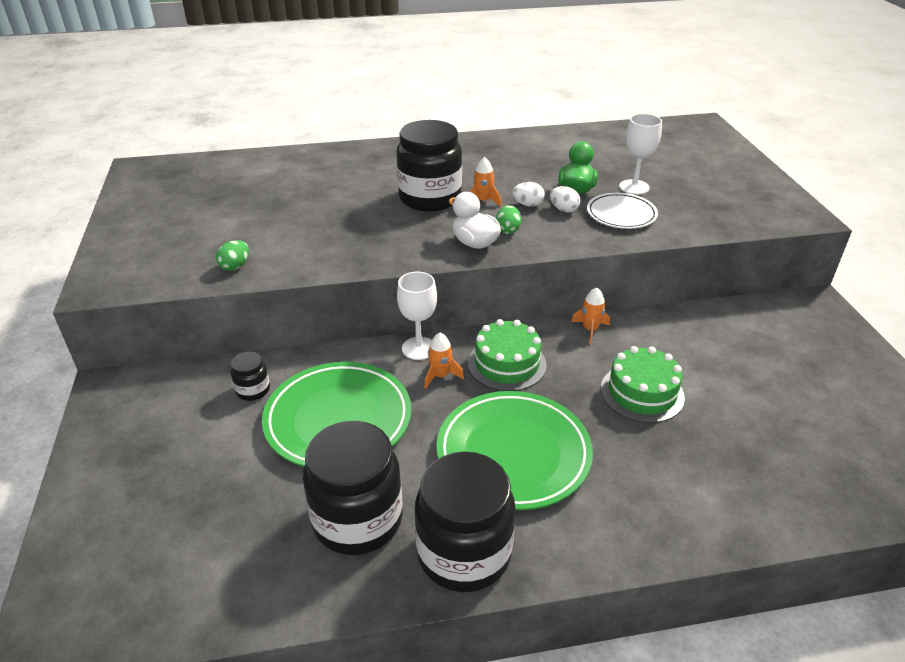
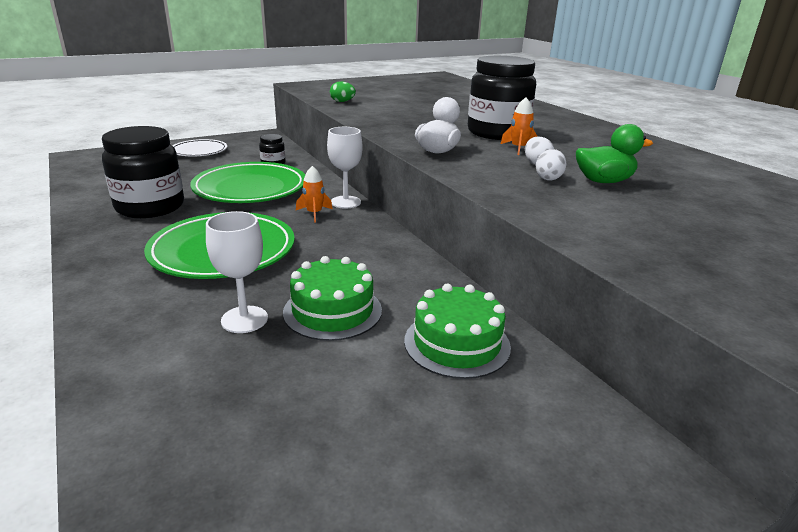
camera: 70 degrees right, 10 degrees down
(464, 553) = (111, 244): black jar -> none
(507, 364) = (344, 237): green cake -> green cake (457, 343)
(508, 230) = (475, 160): green egg -> none
(590, 330) = (427, 273): orange rocket -> none
(621, 214) = (578, 204): white plate -> white plate (199, 151)
(634, 187) = (662, 209): white goblet -> white goblet (244, 319)

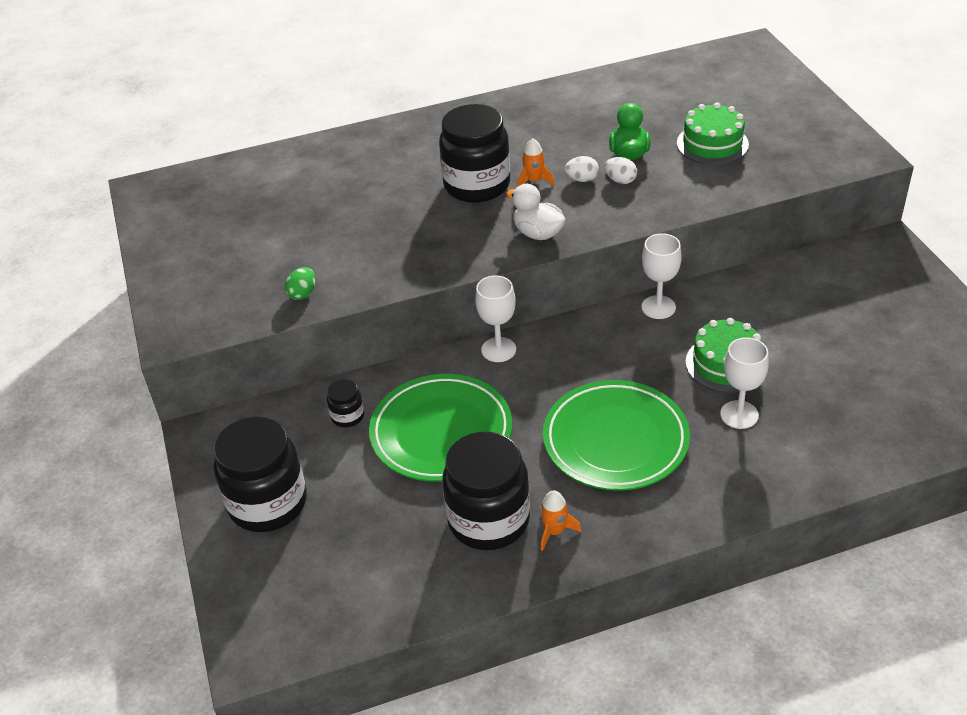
camera: 75 degrees left, 15 degrees up
(199, 151) = (268, 503): white plate -> black jar
(314, 213) = (527, 375): orange rocket -> orange rocket (554, 531)
(422, 269) = (658, 307): none -> white goblet
(457, 343) = (768, 302): green cake -> green cake (712, 144)

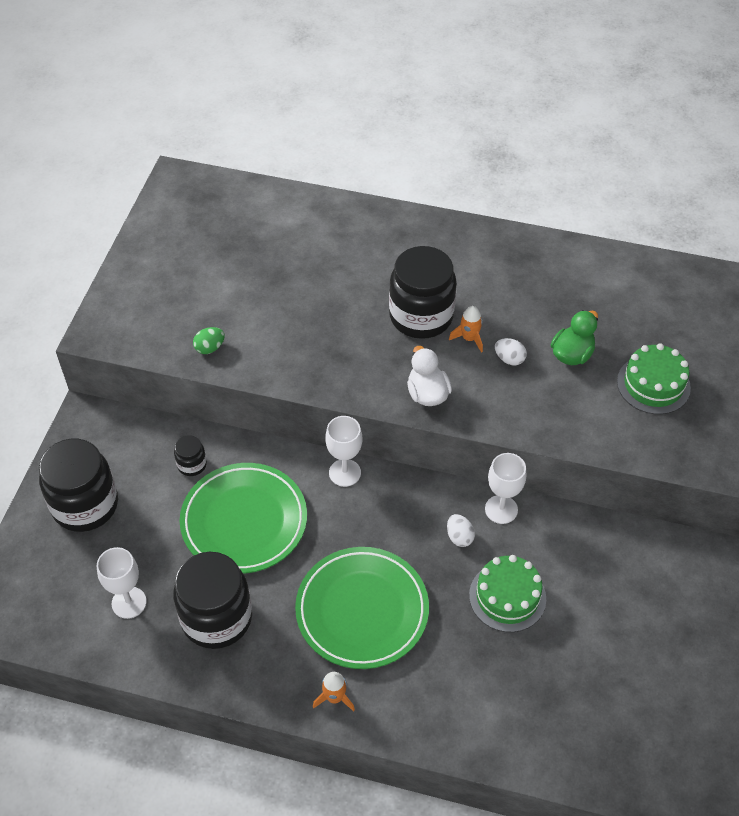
camera: 30 degrees right, 10 degrees up
(554, 531) = (253, 658): orange rocket -> orange rocket (334, 697)
(620, 180) = (539, 379): white egg -> white egg (459, 537)
(739, 415) = (475, 650): white goblet -> white goblet (129, 602)

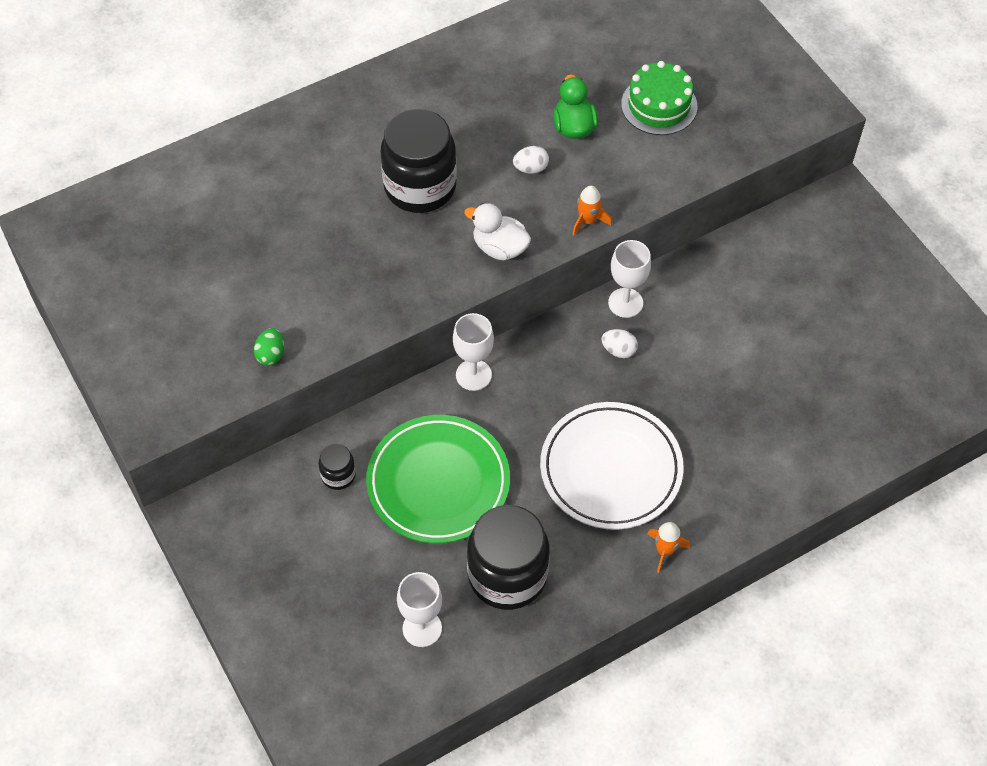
camera: 45 degrees left, 5 degrees up
(85, 505) = (285, 587): black jar -> none
(362, 610) = (611, 469): green plate -> white plate
(469, 338) = (480, 175): orange rocket -> orange rocket (588, 221)
(507, 597) = (702, 365): green cake -> none

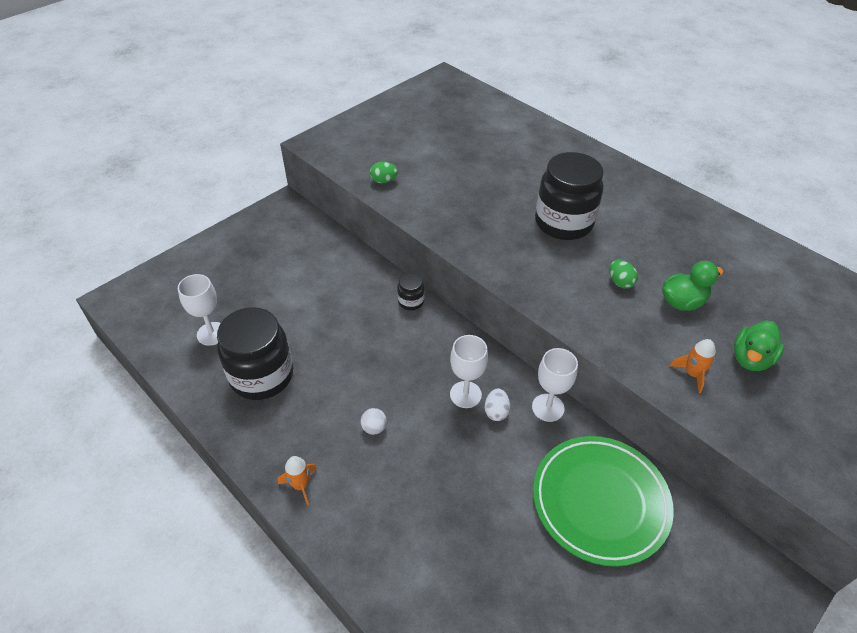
camera: 75 degrees right, 10 degrees down
(338, 475) = (329, 264): black jar -> black jar (411, 301)
(438, 482) = (335, 318): green plate -> green plate (600, 501)
(473, 375) = (436, 319): white goblet -> white goblet (465, 394)
(499, 248) = (529, 278): white duck -> none
(531, 168) = (620, 282): white egg -> green egg
(588, 221) = (587, 330): orange rocket -> orange rocket (692, 374)
(611, 469) = (374, 428): white plate -> white ball
(659, 105) = (750, 359): green cake -> green duck

